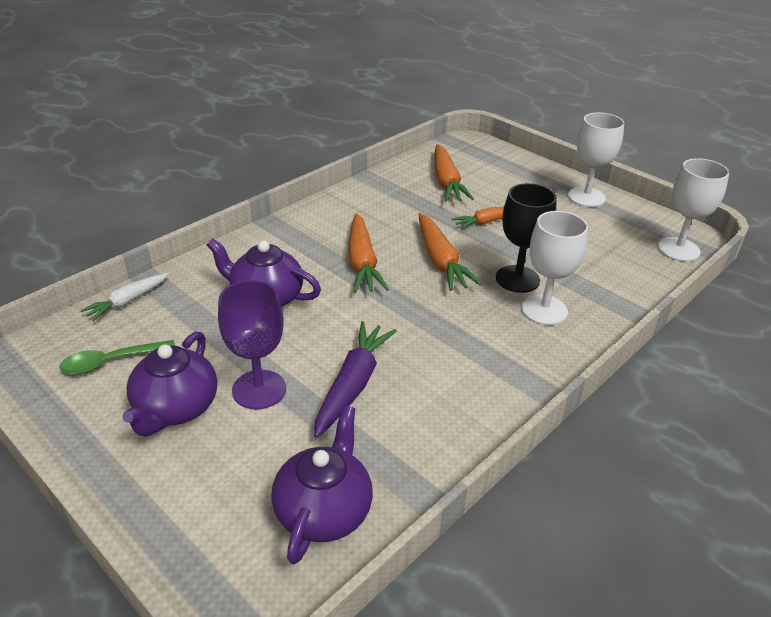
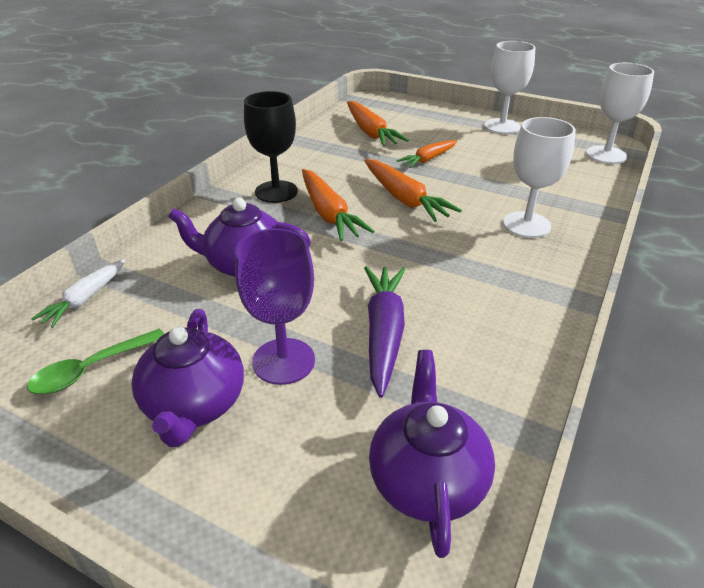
camera: 15 degrees left, 0 degrees up
(517, 279) = (485, 202): black goblet -> black goblet (276, 192)

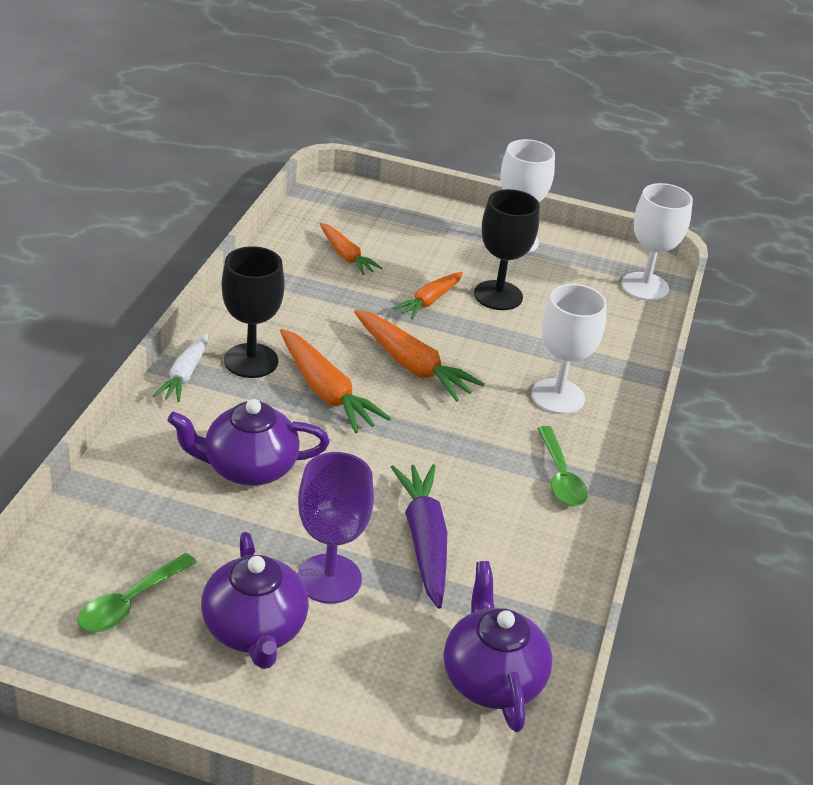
camera: 15 degrees left, 0 degrees up
(85, 299) = (81, 523): white carrot -> white carrot (185, 375)
(370, 132) = (346, 256): orange carrot -> orange carrot, size x0.64
(484, 157) = (498, 295): none -> black goblet
(524, 286) = (560, 477): none -> green spoon

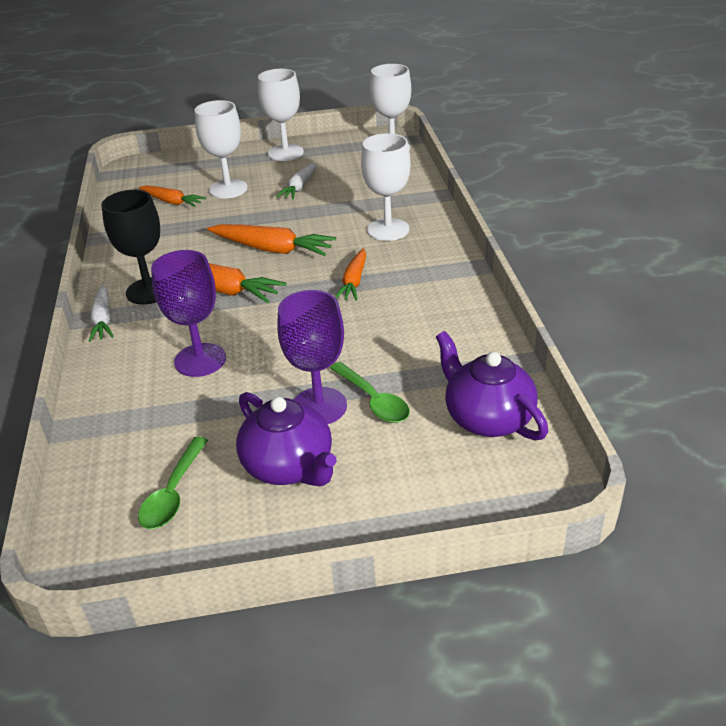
camera: 20 degrees left, 0 degrees up
(248, 468) = (200, 360): purple teapot -> purple goblet
(417, 264) = (228, 189): none -> white goblet
(424, 541) = (368, 352): purple carrot -> none
(429, 301) = (254, 207): orange carrot -> orange carrot (354, 282)
(498, 295) = (299, 187): black goblet -> white carrot
(560, 477) = (429, 275): green spoon -> green spoon (373, 400)

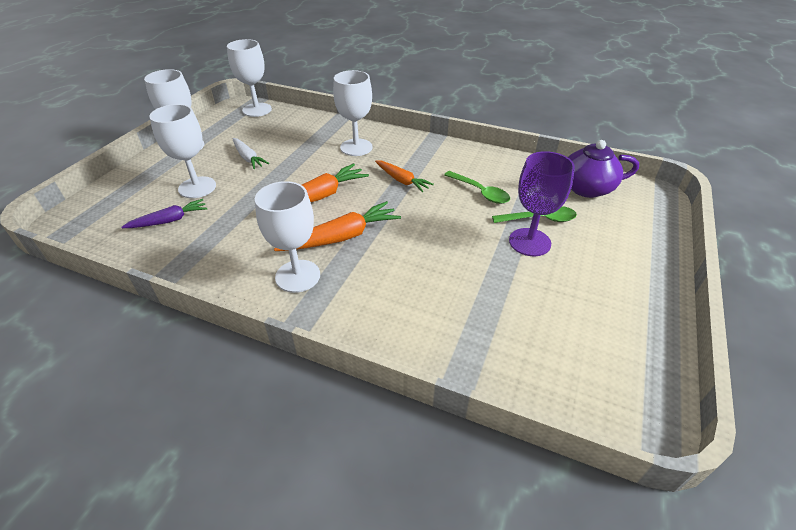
camera: 60 degrees left, 5 degrees up
(103, 320) = (310, 317): white carrot -> none
(149, 291) = (297, 276): black goblet -> white goblet
(172, 202) = (169, 220): orange carrot -> purple carrot
(173, 493) = (583, 342): green spoon -> green spoon (480, 192)
(200, 360) = (428, 278): purple goblet -> none
(289, 466) = (584, 276): purple teapot -> none

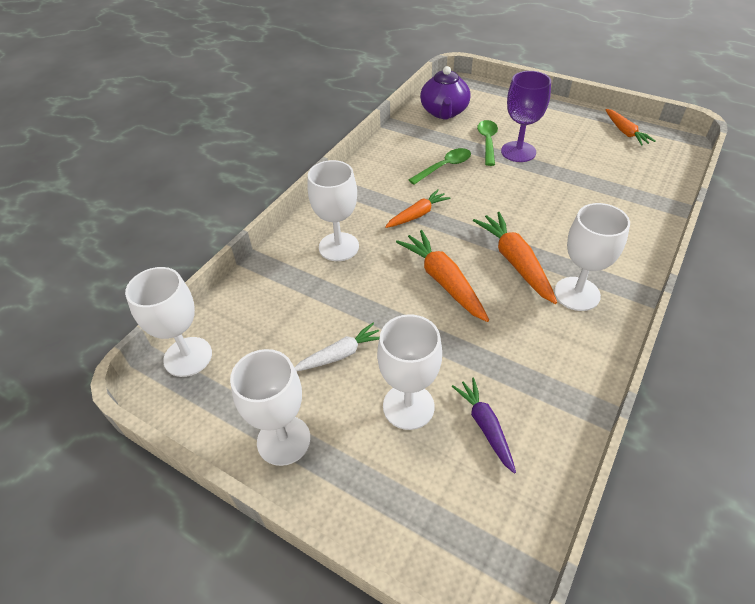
camera: 80 degrees left, 5 degrees up
(630, 350) = (625, 132): none -> orange carrot

